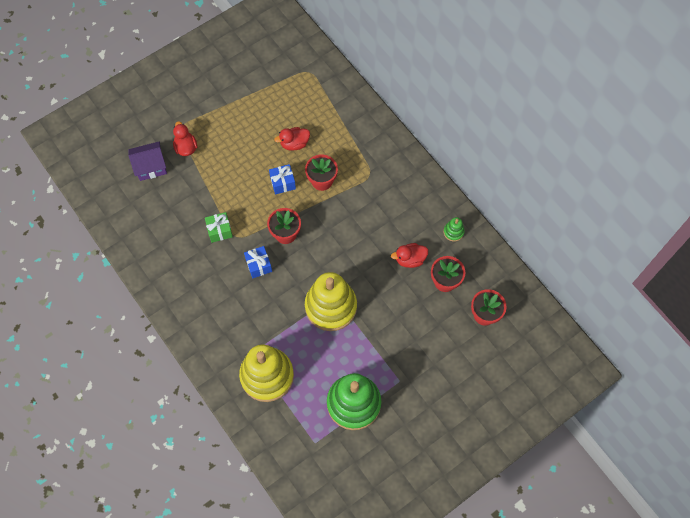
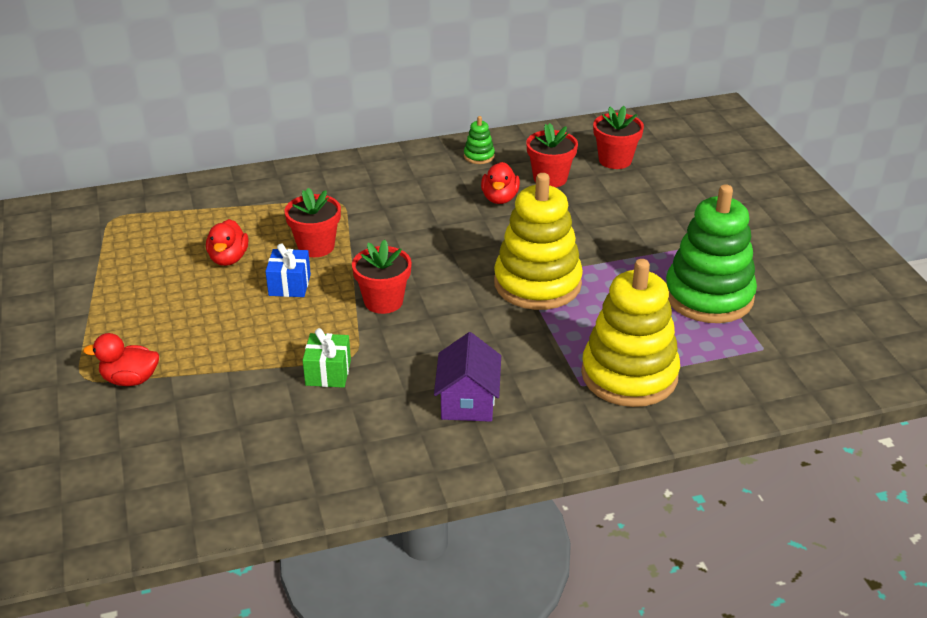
camera: 70 degrees left, 30 degrees down
(151, 167) = (130, 434): purple house -> purple house (468, 401)
(258, 265) = (422, 342): blue gift -> none

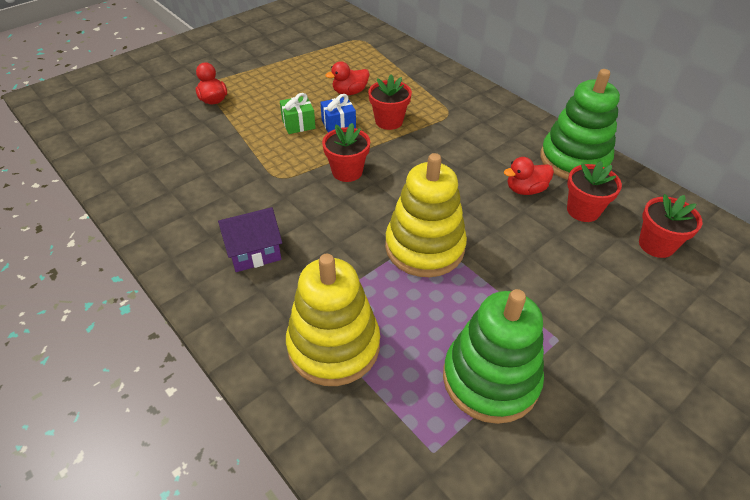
camera: 65 degrees right, 10 degrees up
(328, 373) = (255, 172): green gift -> green gift (298, 124)
(479, 156) = (574, 160): green stacking toy -> green stacking toy, size x2.44

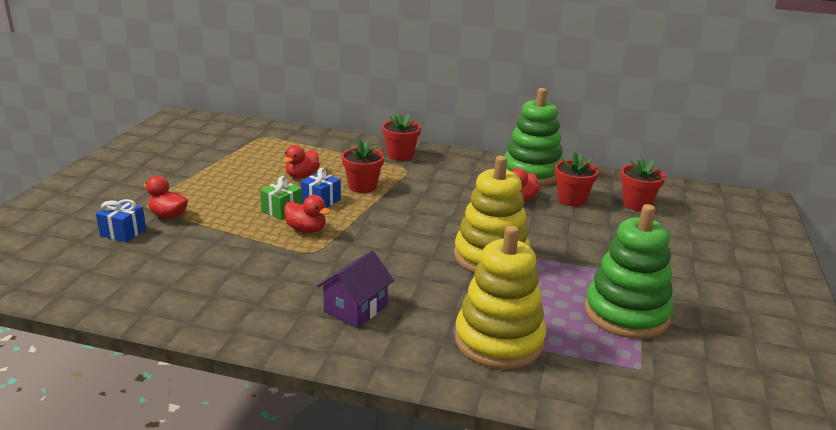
camera: 35 degrees left, 20 degrees down
(170, 105) = (123, 232): none -> blue gift
(297, 152) = (306, 230): none -> red duck
(347, 171) = (369, 230): red flower pot -> red flower pot (400, 155)

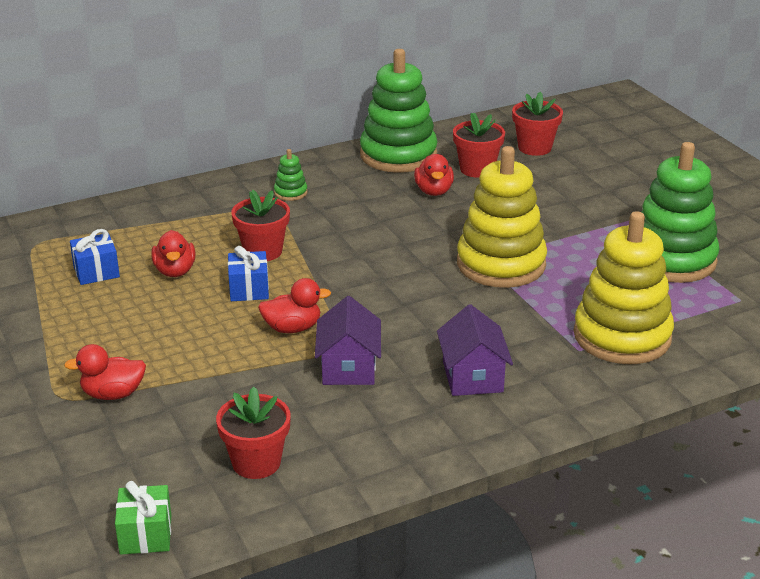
camera: 40 degrees left, 5 degrees up
(123, 232) = (98, 440): blue gift -> blue gift (96, 272)
(282, 210) = (227, 321): green gift -> green gift (146, 534)
(297, 264) = (348, 367): none -> purple house
(400, 155) = (238, 195): red flower pot -> red flower pot (256, 463)
(431, 166) = (290, 193): none -> green stacking toy

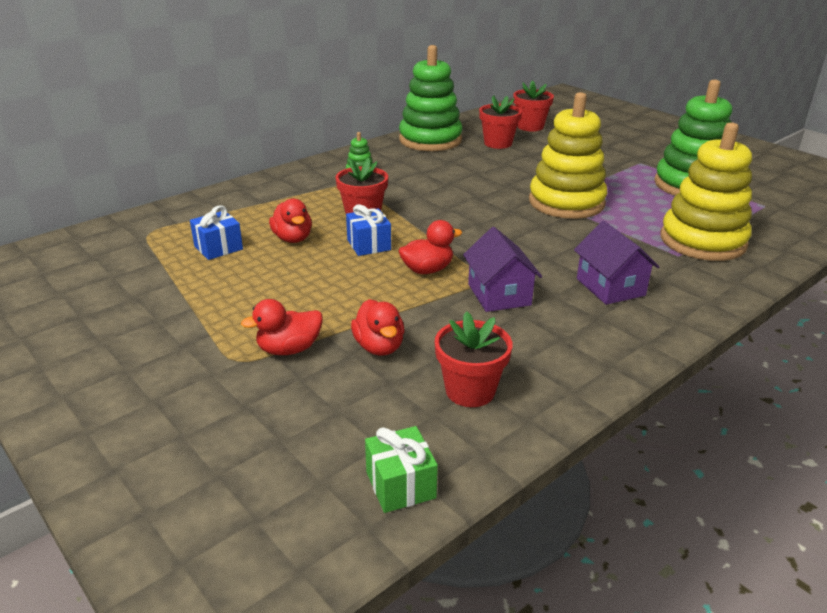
camera: 15 degrees left, 0 degrees up
(434, 191) = (475, 160): red duck -> red duck (379, 347)

